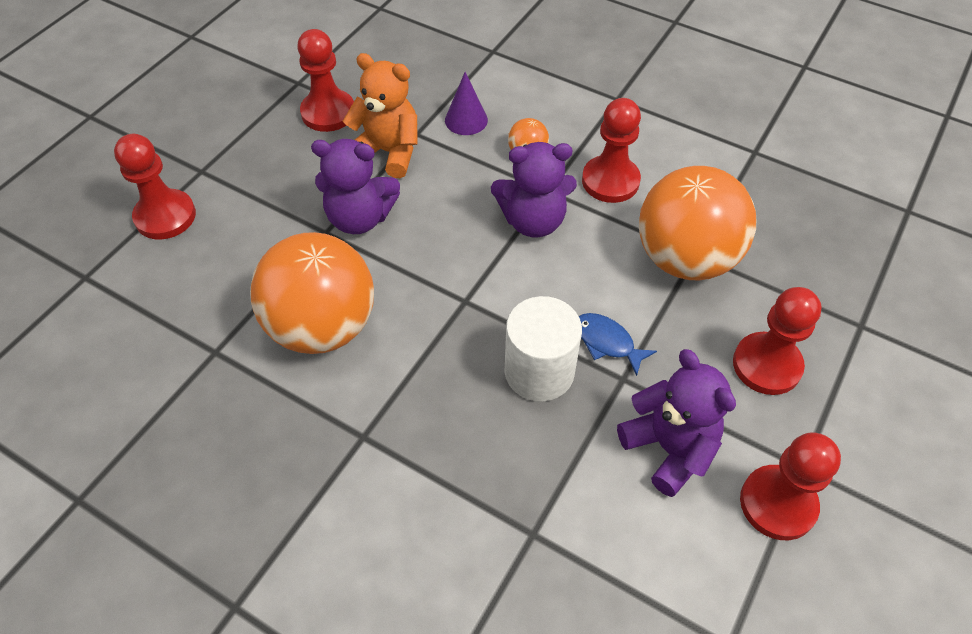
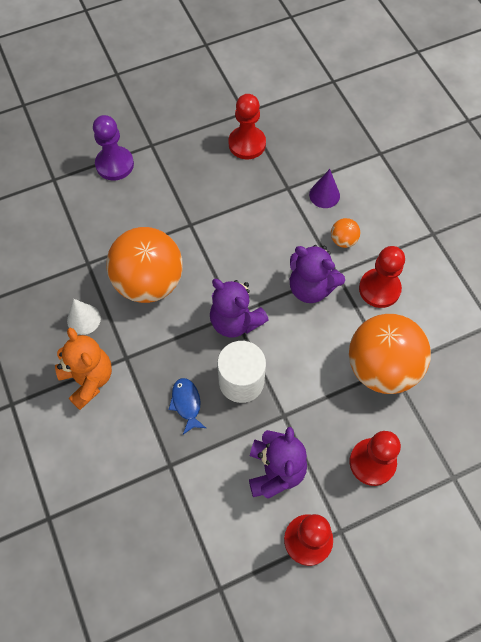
camera: 35 degrees right, 10 degrees up
(165, 216) = (114, 164): red pawn -> purple pawn
(263, 424) = (83, 319): none -> white cone
(360, 218) = (215, 226): purple teddy bear -> purple teddy bear (235, 321)
(388, 152) = (262, 191): orange teddy bear -> orange teddy bear (88, 379)
(607, 342) = (292, 389): blue fish -> blue fish (186, 404)

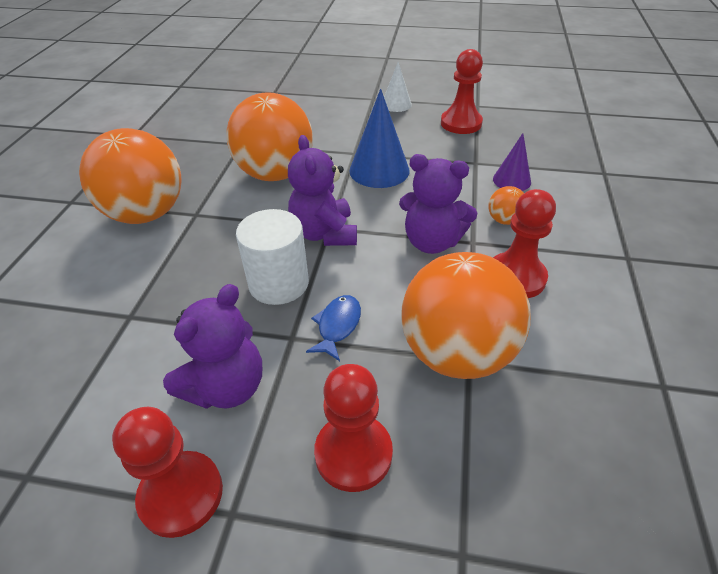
camera: 35 degrees right, 20 degrees down
(83, 319) = (194, 174): white cone -> white cone (396, 104)
(88, 379) = (146, 214): orange teddy bear -> orange ball
(114, 164) = (330, 99): purple pawn -> none
(186, 404) = (205, 274): blue fish -> blue fish (337, 326)
(224, 235) = (379, 170): none -> blue cone
(311, 287) = (432, 242): purple teddy bear -> purple teddy bear turned 45 degrees counterclockwise

